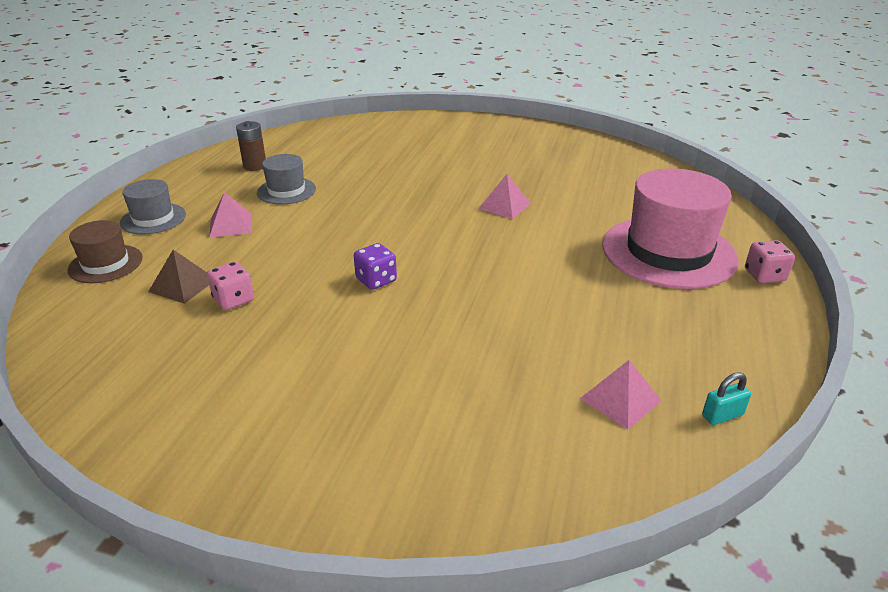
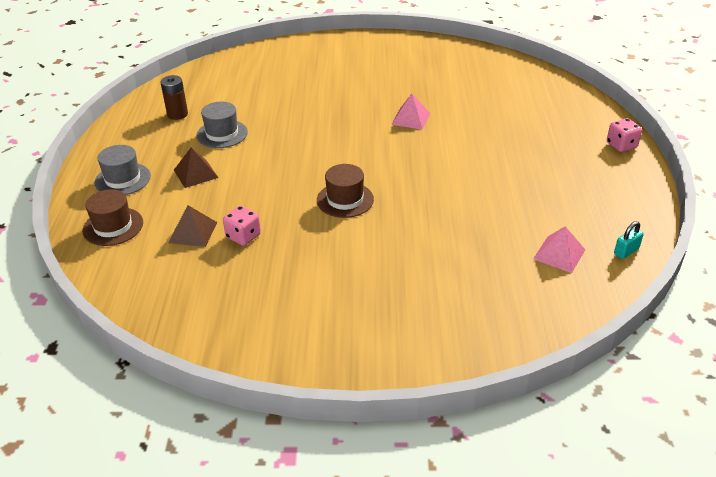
camera: 15 degrees left, 5 degrees up
(231, 225) = (195, 173): pink pyramid -> brown pyramid
(376, 280) = (345, 200): purple dice -> brown hat
(668, 252) = (549, 138): pink hat -> none

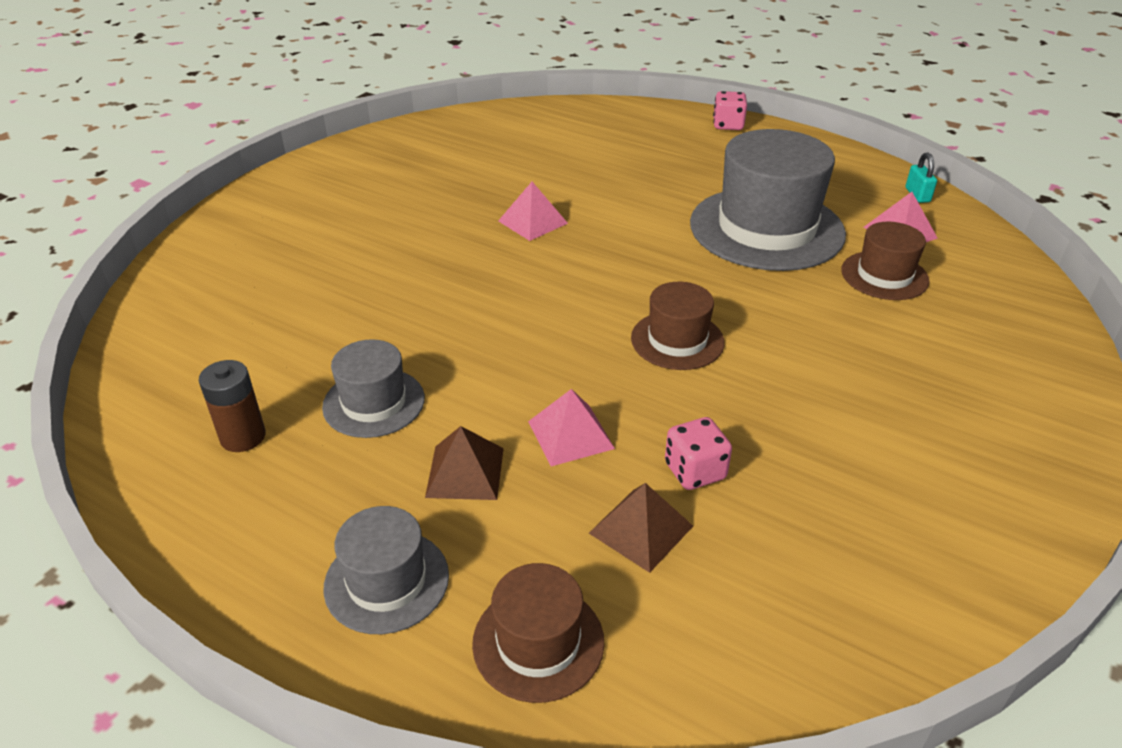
camera: 60 degrees left, 0 degrees up
(241, 192) = (570, 435): none -> pink pyramid
(493, 259) = (884, 275): none -> brown hat
(498, 198) = (766, 228): none -> grey hat

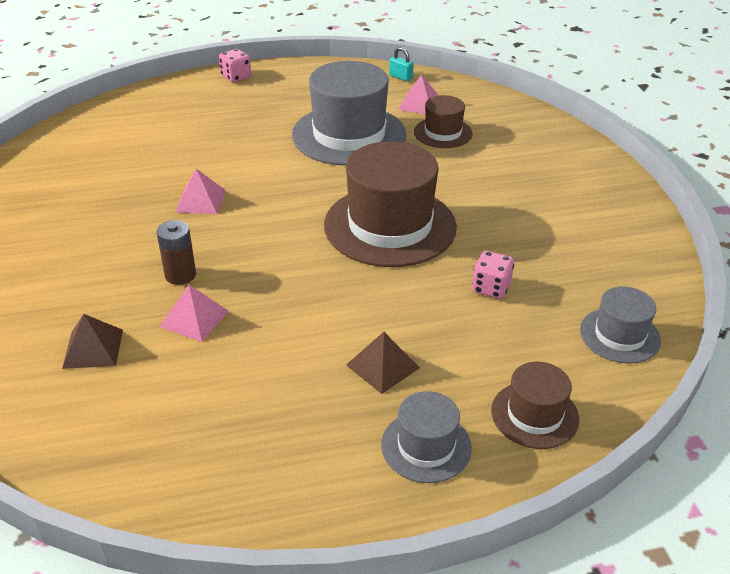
camera: 45 degrees left, 0 degrees up
(243, 437) = (218, 442): brown battery -> brown battery (180, 275)
(374, 402) = (270, 367): grey hat -> grey hat (619, 335)
(570, 435) = (408, 310): pink pyramid -> pink pyramid (194, 318)
(641, 529) = (506, 332): brown pyramid -> brown pyramid (93, 348)
(677, 340) = (390, 226): brown hat -> brown hat, size x1.94

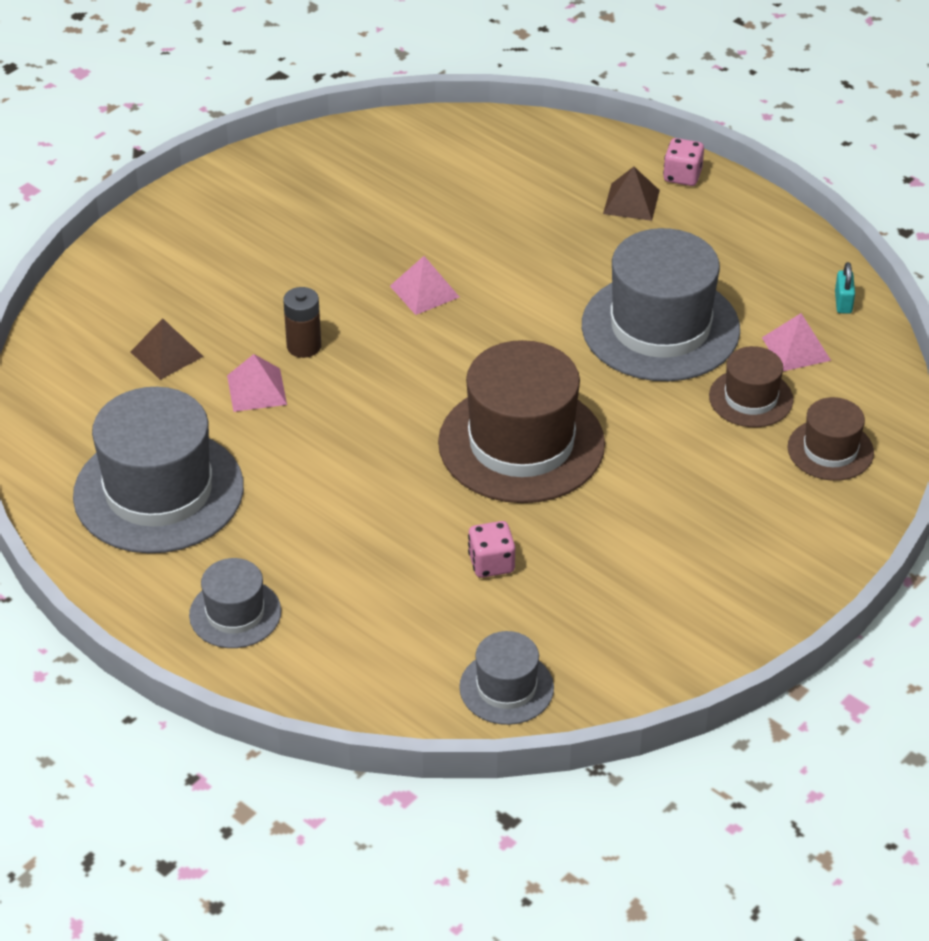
camera: 55 degrees right, 5 degrees up
(240, 427) = (158, 491): none -> grey hat
(383, 366) = (307, 540): brown pyramid -> brown pyramid (631, 202)
(534, 415) = (335, 668): brown hat -> brown hat (830, 450)

